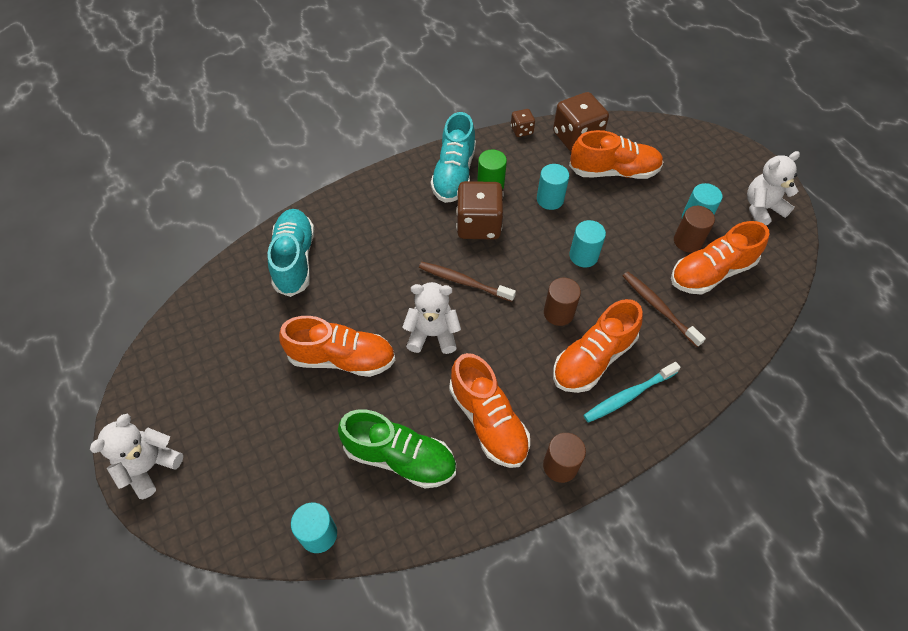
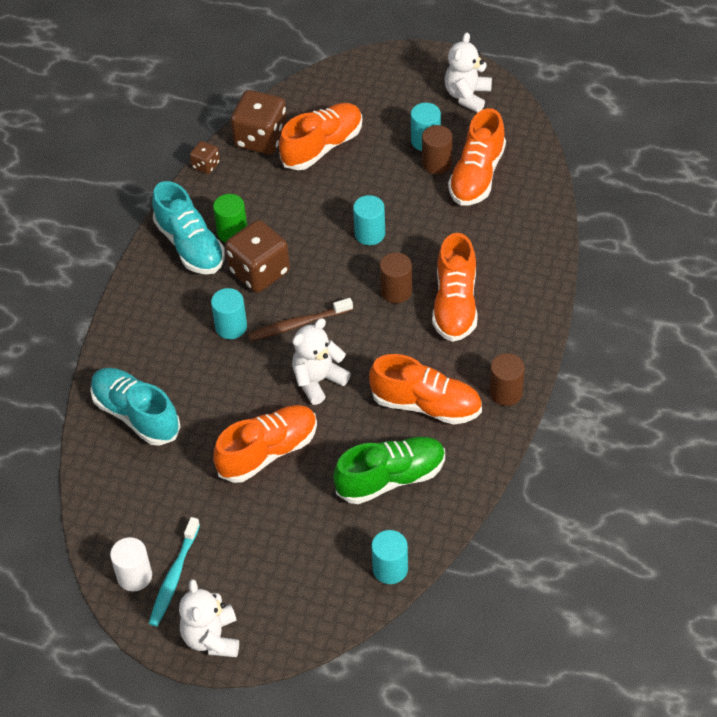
camera: 40 degrees left, 5 degrees down
(163, 372) = (134, 576): none -> white cylinder
(550, 199) = (295, 208): turquoise cylinder -> turquoise cylinder (231, 327)
(629, 395) = (505, 310): turquoise toothbrush -> turquoise toothbrush (174, 577)
(659, 308) = (465, 231): brown toothbrush -> none

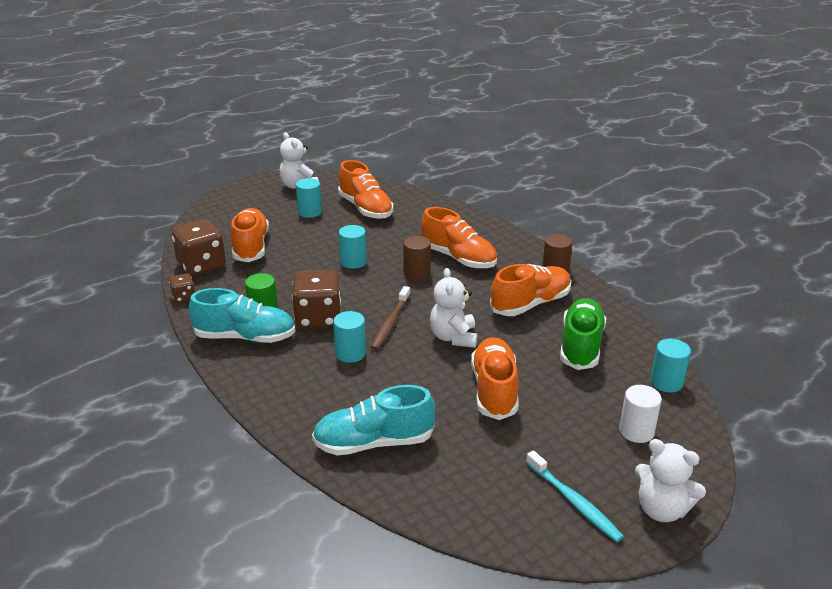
camera: 55 degrees left, 20 degrees down
(134, 576) = (550, 527): white cylinder -> white cylinder (636, 431)
(437, 163) = (334, 216): brown cylinder -> none

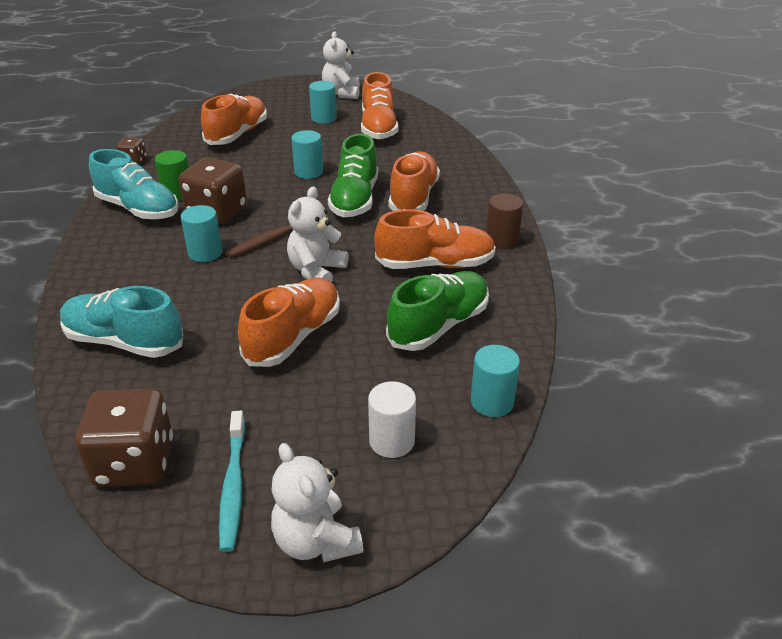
camera: 30 degrees right, 5 degrees up
(201, 265) = (179, 139): brown dice -> brown dice (134, 463)
(417, 273) = (355, 200): brown cylinder -> green shoe
(458, 258) = (413, 197): orange shoe -> orange shoe turned 150 degrees counterclockwise

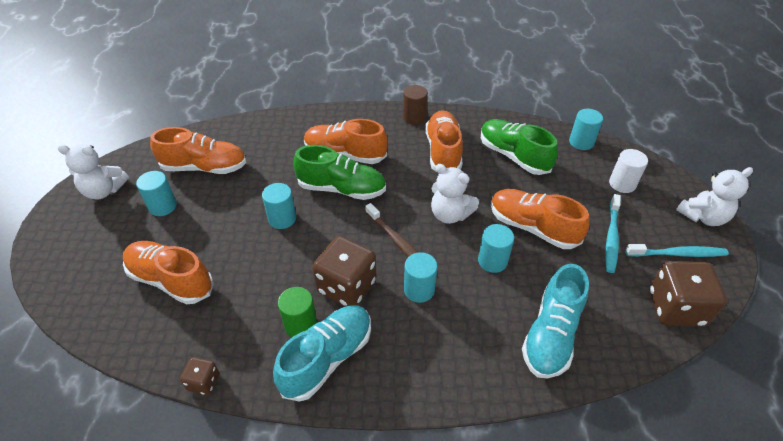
camera: 85 degrees left, 10 degrees up
(239, 302) = (492, 261): none -> turquoise cylinder
(273, 413) = (611, 237): none -> turquoise toothbrush

